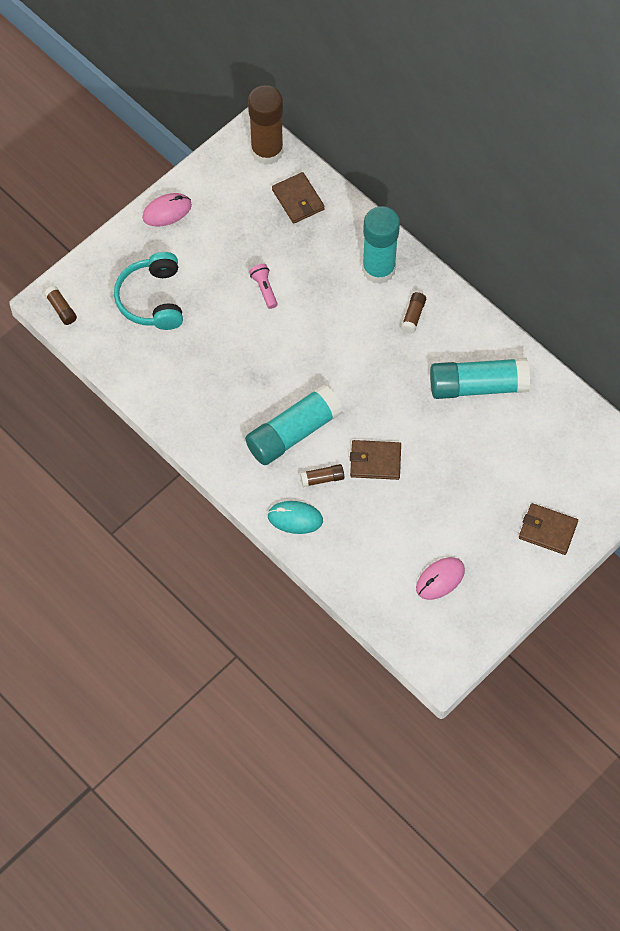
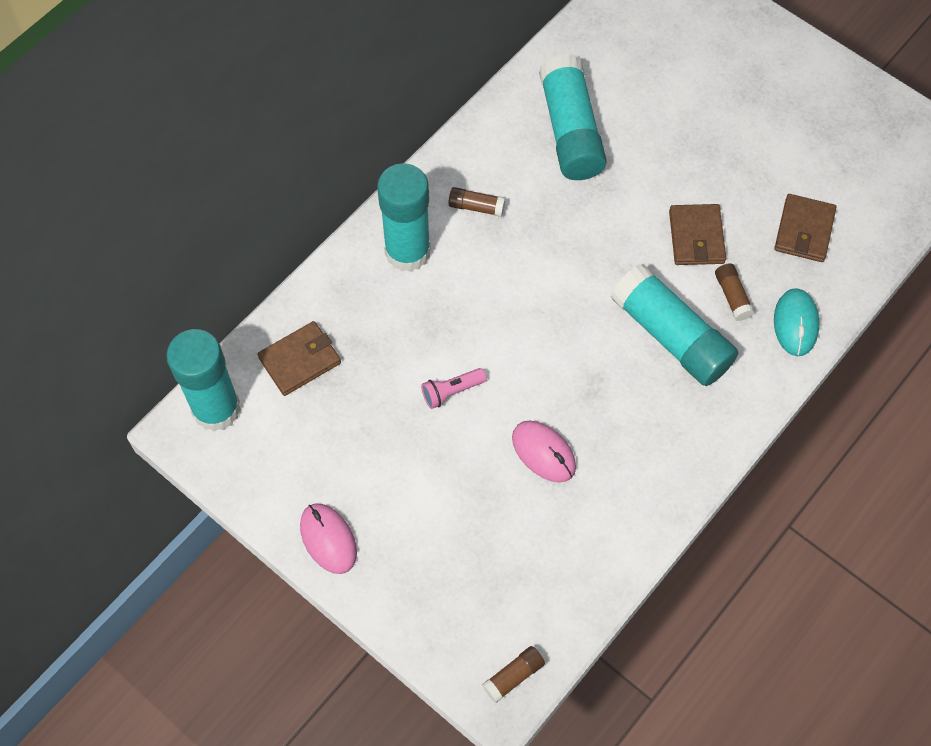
camera: 95 degrees left, 0 degrees up
(152, 299) = (483, 543): turquoise headphones -> none
(267, 151) = (216, 409): brown glue stick -> turquoise glue stick
(440, 579) = (843, 158): pink mouse -> pink mouse (543, 452)
(547, 530) = (754, 52): brown wallet -> brown wallet (804, 230)

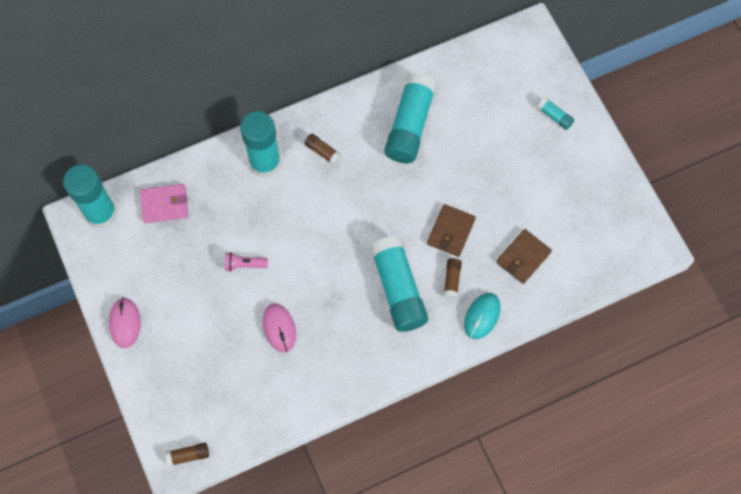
camera: 25 degrees right, 5 degrees up
(300, 360) = (164, 204): brown wallet -> pink wallet
(743, 49) = (554, 116): none -> turquoise glue stick

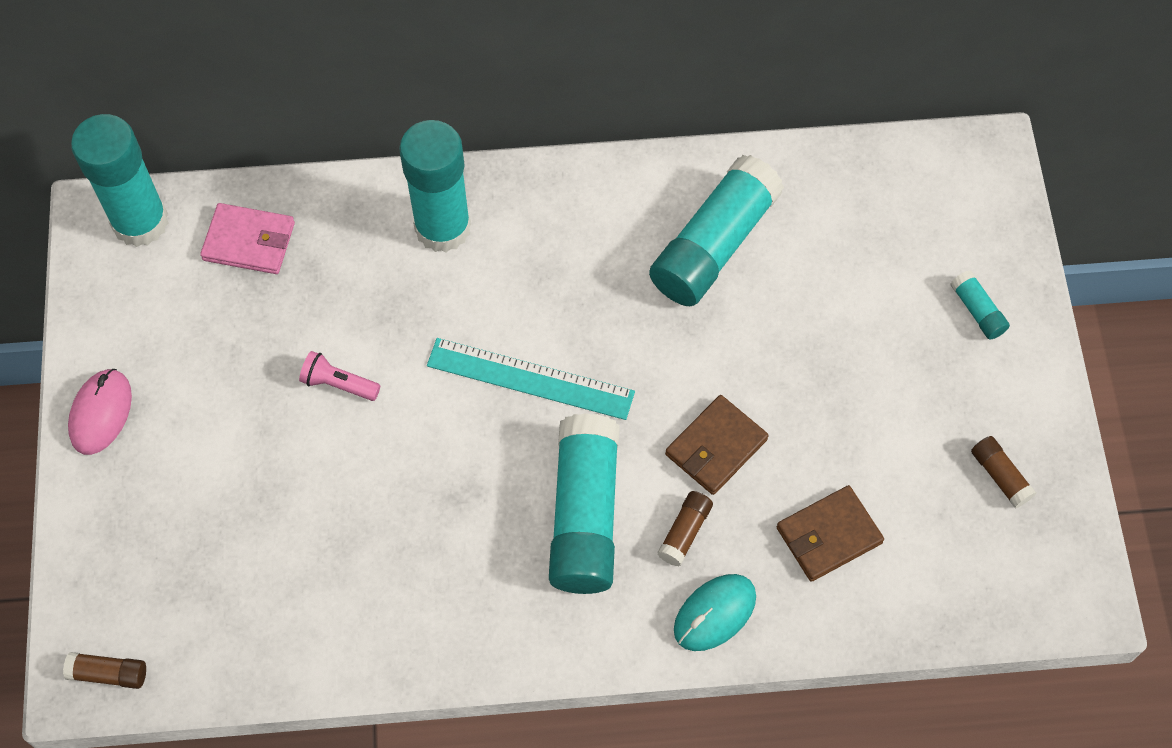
camera: 20 degrees right, 5 degrees down
(279, 328) = (352, 510): pink mouse -> none
(323, 152) = (547, 240): brown glue stick -> brown glue stick (1000, 476)
(343, 228) = (530, 379): none -> turquoise ruler

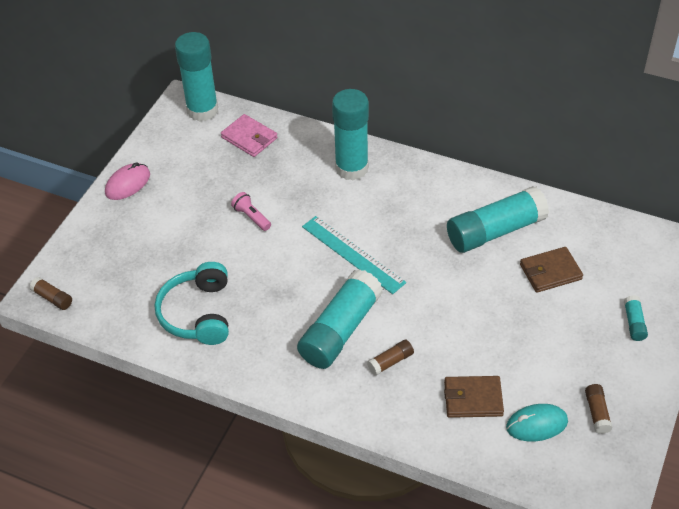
camera: 30 degrees right, 15 degrees down
(356, 590) = (197, 313): none -> turquoise headphones
(714, 613) = (382, 409): turquoise mouse -> turquoise mouse (536, 424)
(716, 447) = (435, 328): brown wallet -> brown wallet (550, 272)

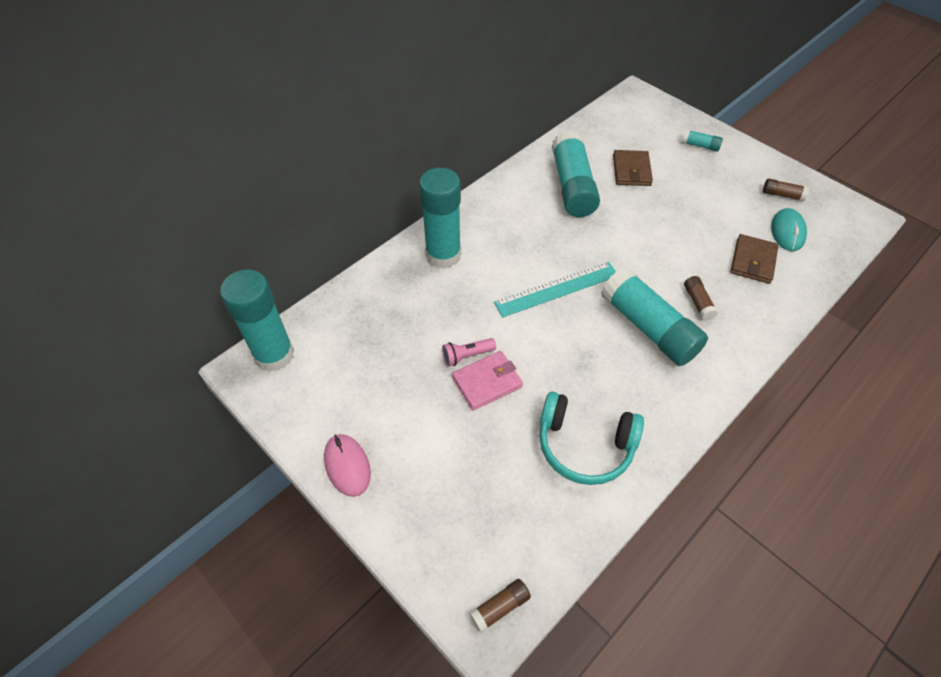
camera: 70 degrees left, 5 degrees up
(249, 138) = (348, 324): pink wallet -> pink wallet (487, 382)

